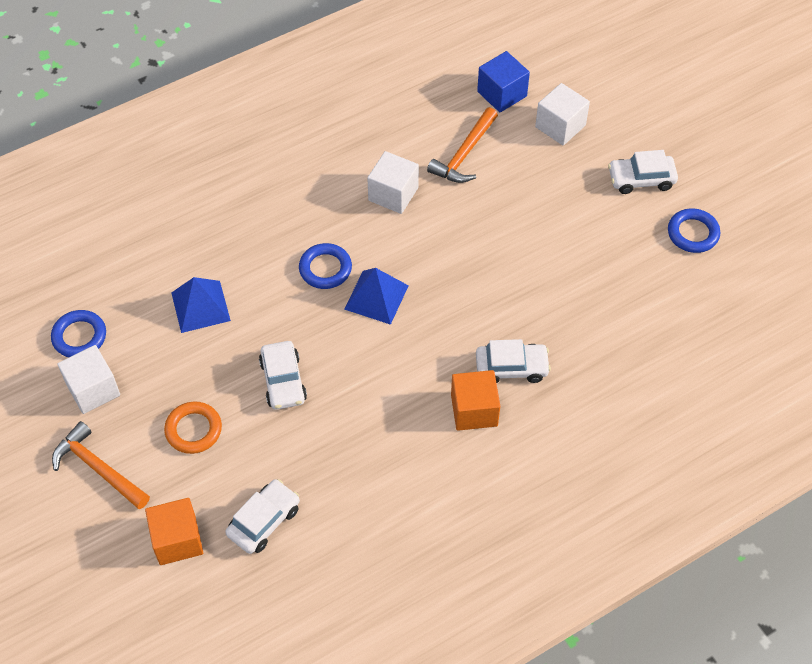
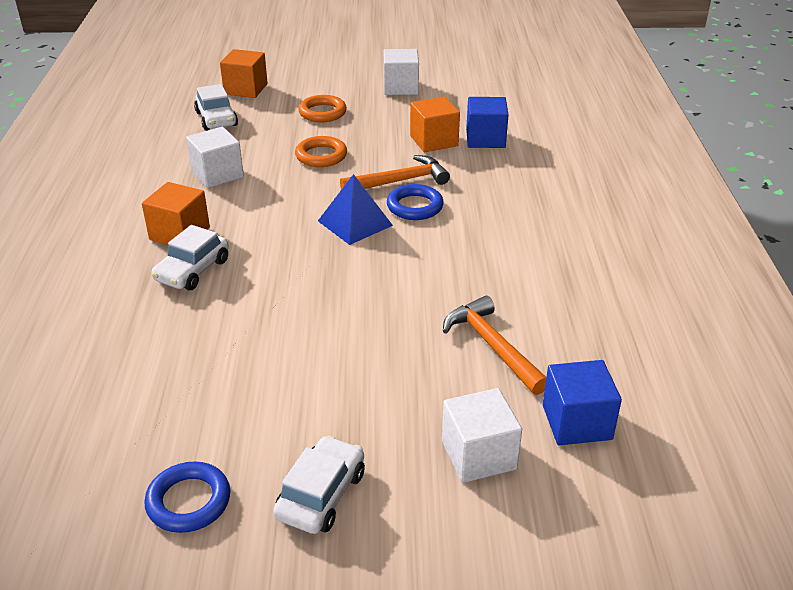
camera: 120 degrees right, 20 degrees down
(79, 336) = (454, 92): blue ring -> none
(98, 468) = (334, 77): orange hammer -> orange hammer (400, 181)
(173, 268) = (485, 139): none -> blue cube
(200, 306) = (434, 141): blue pyramid -> orange cube
(283, 381) = (321, 156): white car -> orange ring
(393, 194) = (473, 274): white cube -> white cube (217, 174)

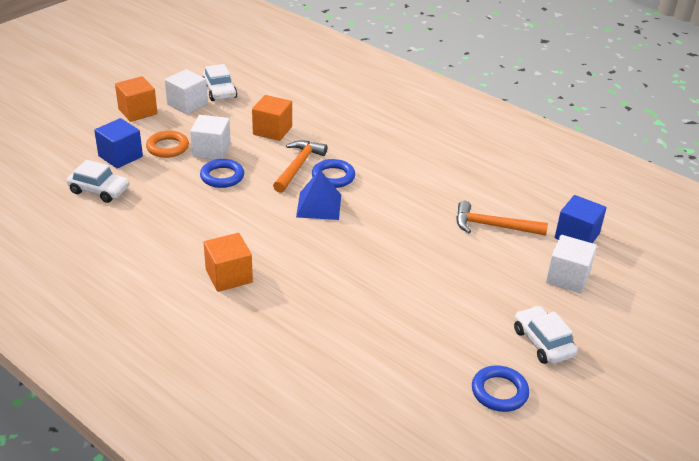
camera: 50 degrees left, 0 degrees up
(193, 270) = (281, 290): white car -> white car (219, 91)
(217, 174) = (177, 226): white cube -> white cube (211, 150)
(246, 89) = (77, 158): orange cube -> orange cube (137, 111)
(321, 156) = (222, 176): orange ring -> blue ring
(485, 139) = (299, 114): blue cube -> blue cube (120, 156)

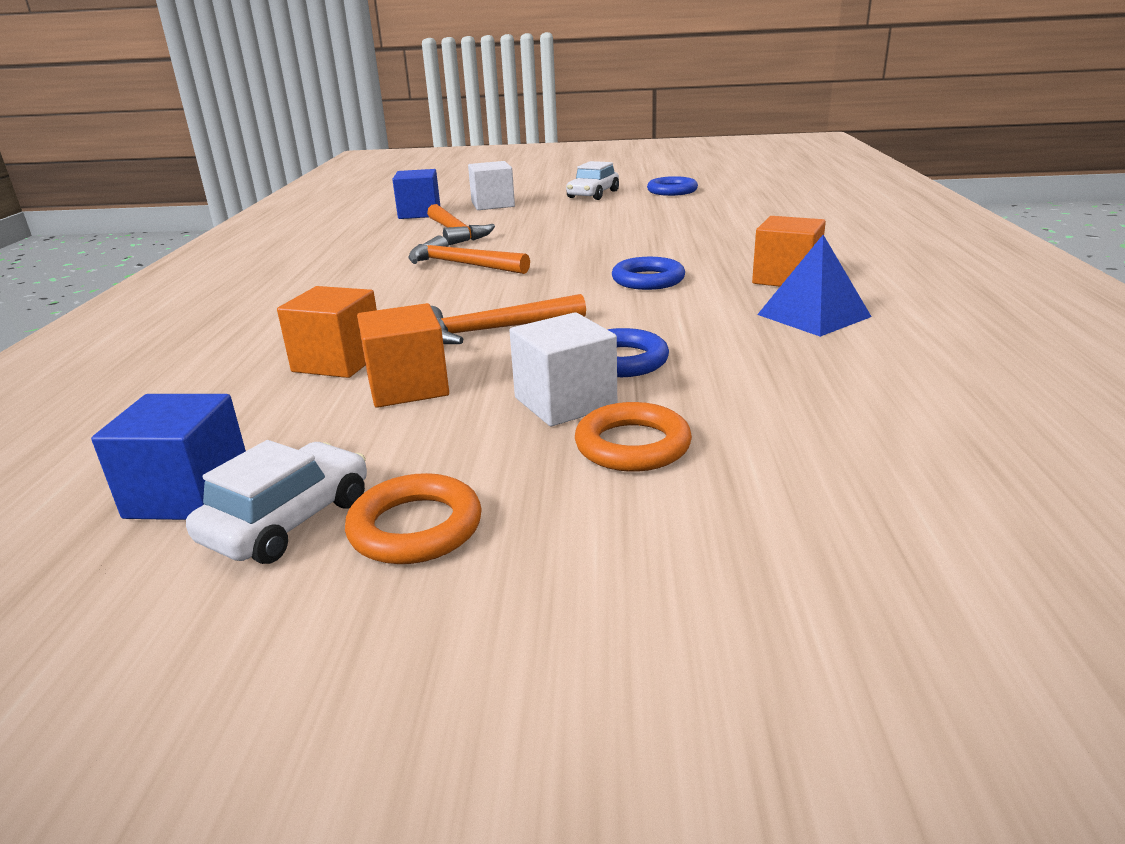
camera: 125 degrees left, 10 degrees down
(99, 190) = (879, 428): white car -> none
(120, 156) = (759, 474): blue cube -> blue cube (189, 494)
(137, 111) = (558, 580): orange cube -> orange cube (338, 362)
(187, 104) = (415, 527): white cube -> orange ring
(319, 205) = (566, 291): blue pyramid -> blue pyramid (813, 315)
(333, 177) = (483, 306): blue ring -> blue ring (648, 280)
(411, 198) = (462, 265): none -> orange hammer

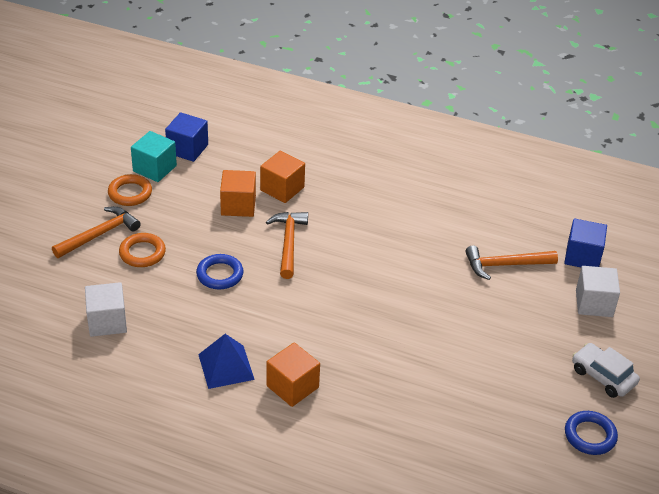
camera: 105 degrees right, 15 degrees up
(288, 520) = (154, 168): white car -> turquoise cube
(462, 265) = (416, 253): orange hammer -> orange hammer (99, 234)
(565, 402) = (190, 246): white cube -> white cube (107, 322)
(648, 280) = (331, 324): blue ring -> none

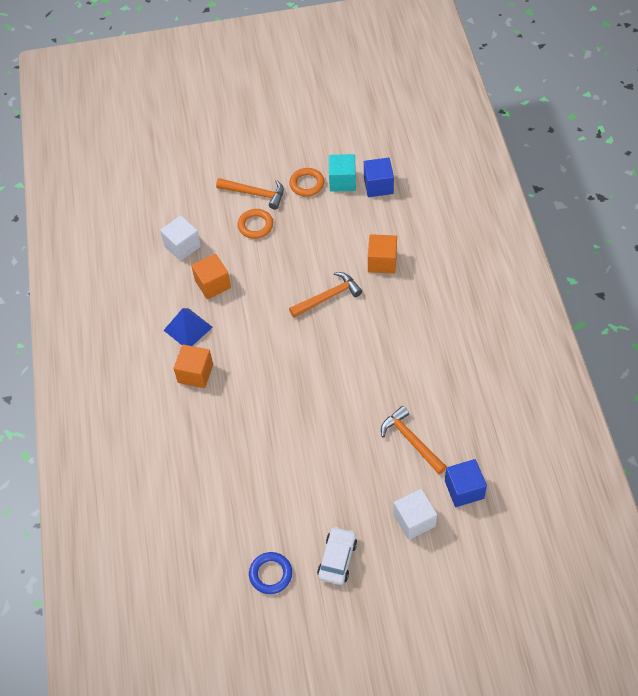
camera: 65 degrees right, 15 degrees up
(220, 275) = (267, 277): blue ring -> none
(238, 205) = (343, 248): orange cube -> orange cube (213, 284)

